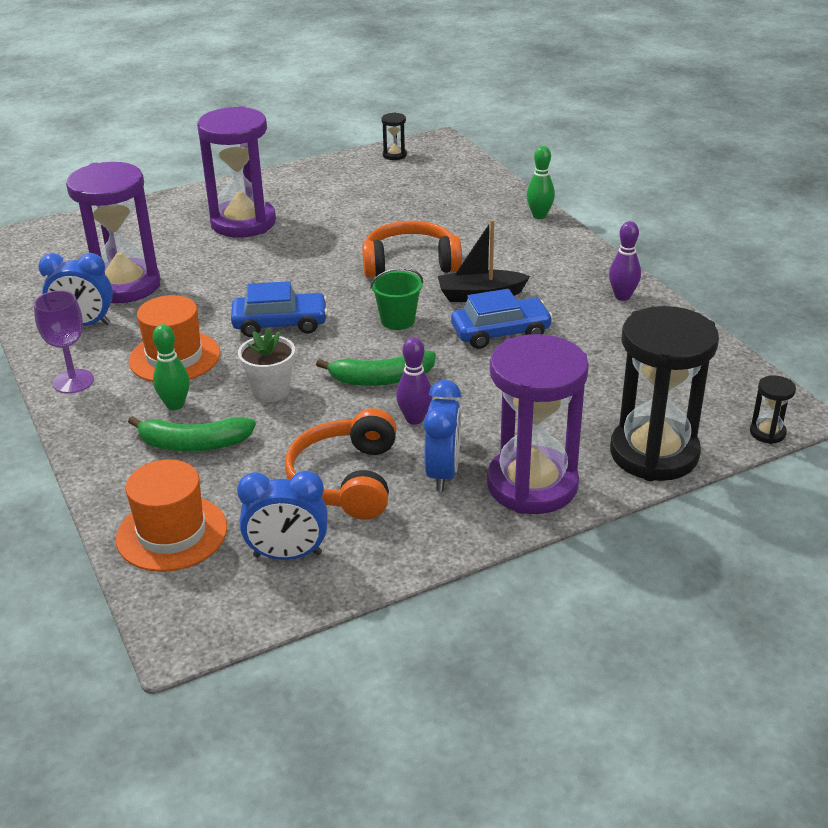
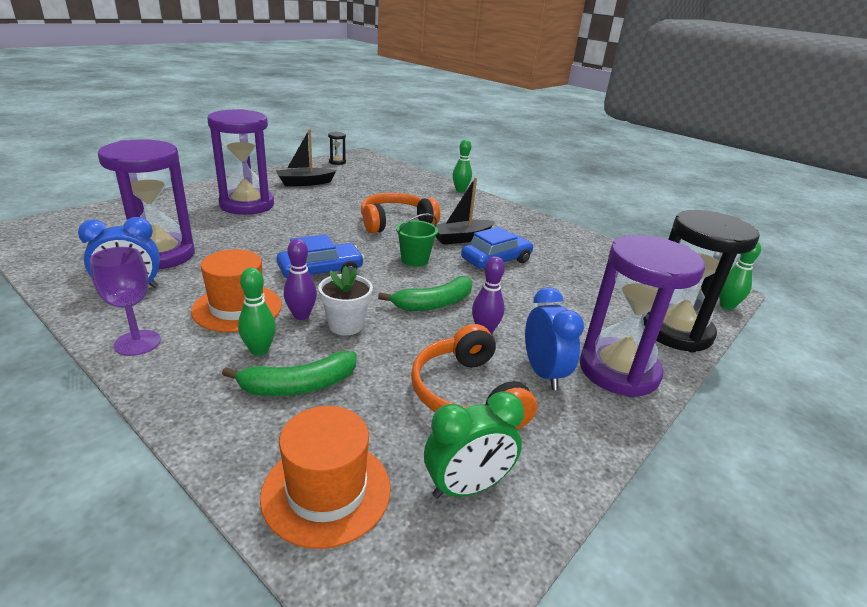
camera: 25 degrees left, 5 degrees down
(287, 555) = (467, 487): blue clock -> green clock
(331, 191) = (305, 183): none -> black boat
(622, 296) = (554, 232): purple bowling pin -> purple bowling pin (301, 315)
(767, 433) = (726, 306): black hourglass -> green bowling pin

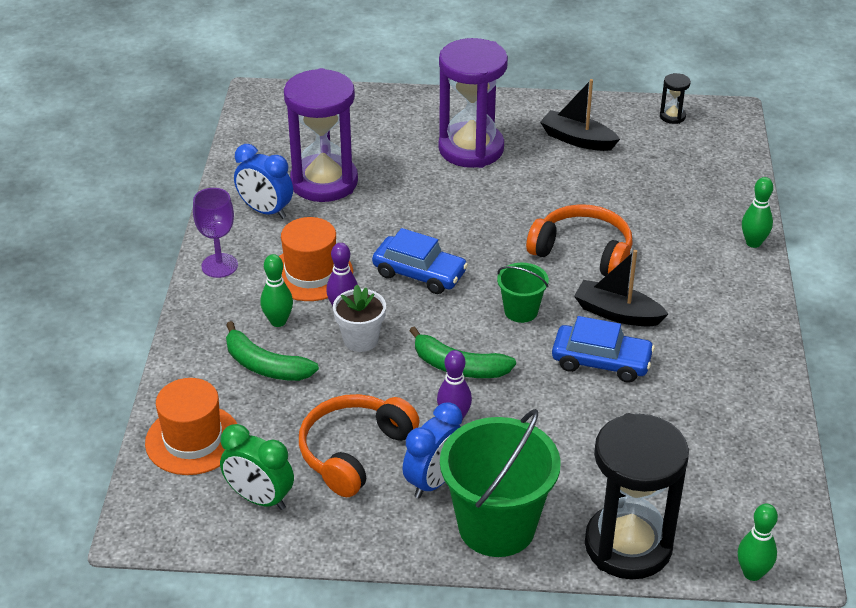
camera: 55 degrees right, 10 degrees up
(618, 371) = (497, 526): purple hourglass -> green bucket

